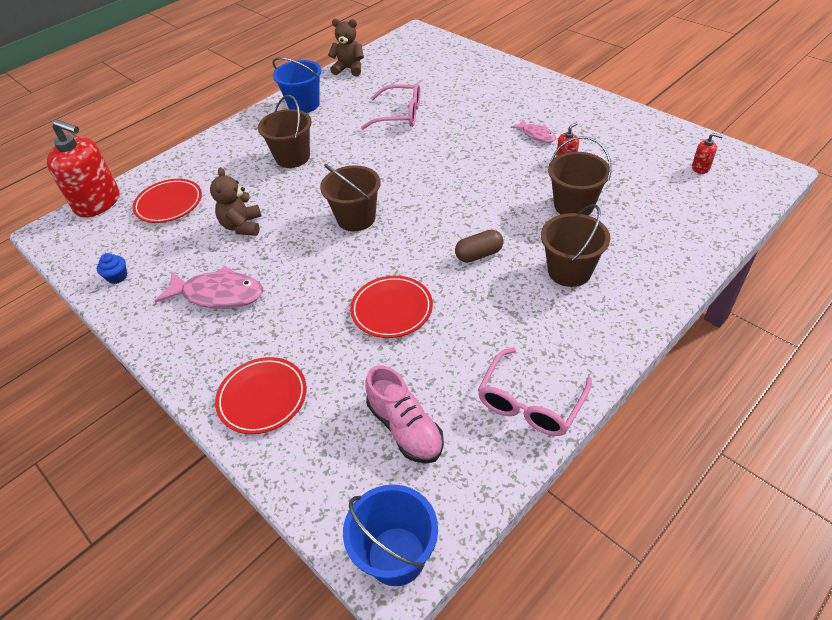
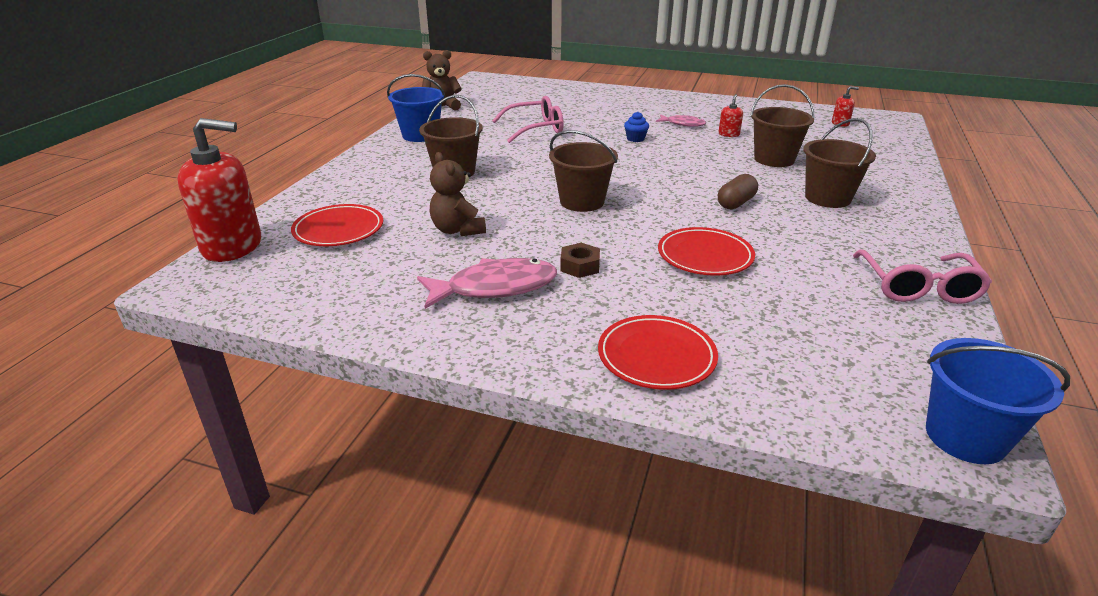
camera: 30 degrees left, 15 degrees down
(117, 277) = (337, 302): blue cupcake -> blue cupcake (635, 139)
(291, 291) = (580, 266): none -> brown nut
(405, 428) = (836, 336): pink shoe -> none

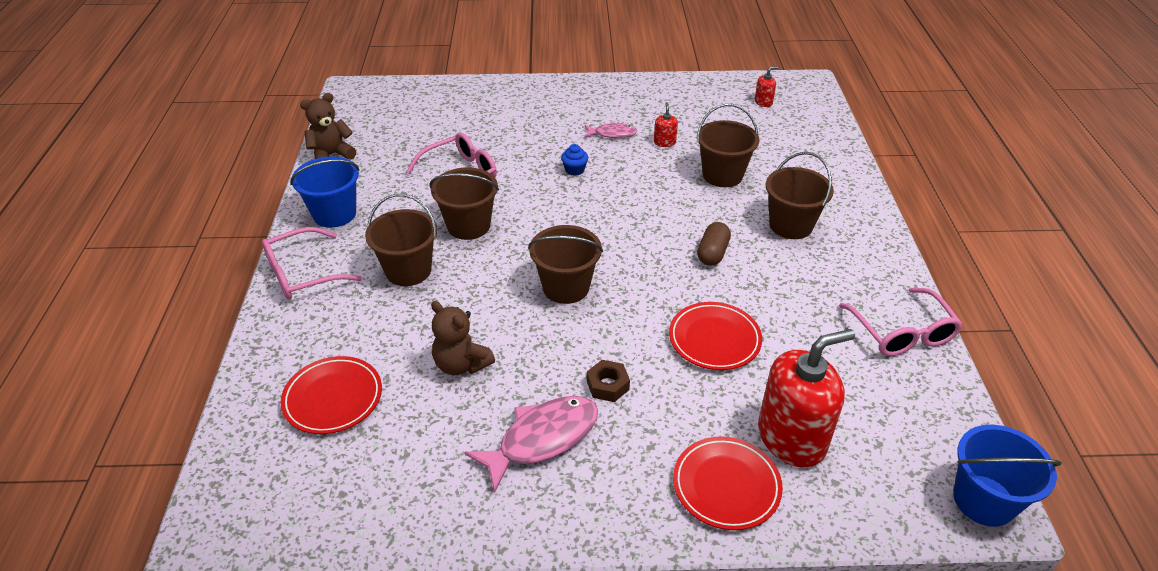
camera: 20 degrees left, 10 degrees up
(232, 246) = (227, 456): red soap dispenser -> red soap dispenser (791, 438)
(371, 161) = (302, 274): none -> pink glasses
(522, 156) = (468, 225): none -> brown bucket

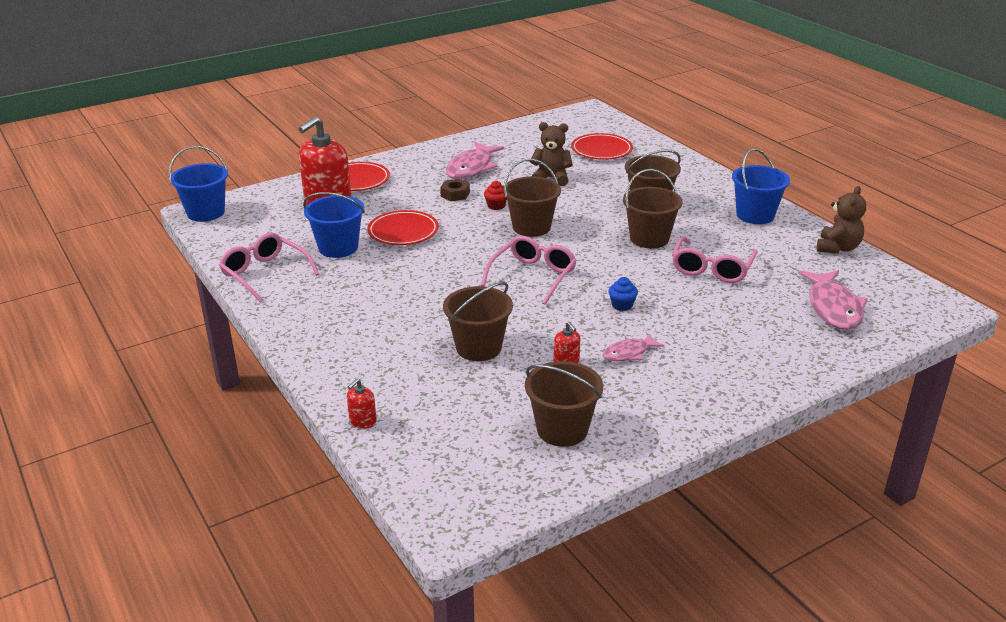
camera: 150 degrees right, 10 degrees down
(302, 274) = (712, 183): pink glasses -> pink glasses (533, 276)
(424, 114) = (833, 308): none -> pink fish
(574, 340) = (496, 206): none -> red cupcake
(712, 253) = (440, 279): brown capsule -> none
(763, 102) = (495, 463): red soap dispenser -> red soap dispenser (362, 421)
(790, 225) = (385, 322): brown bucket -> brown bucket (562, 429)
(804, 342) = (338, 248): none -> blue bucket

